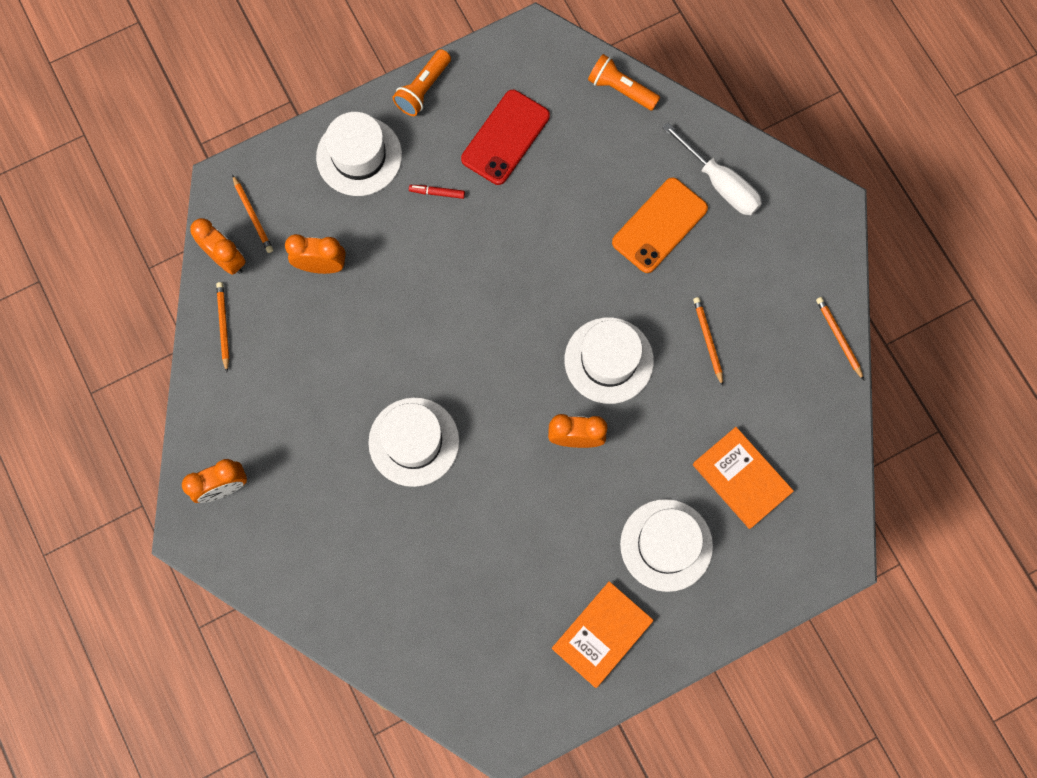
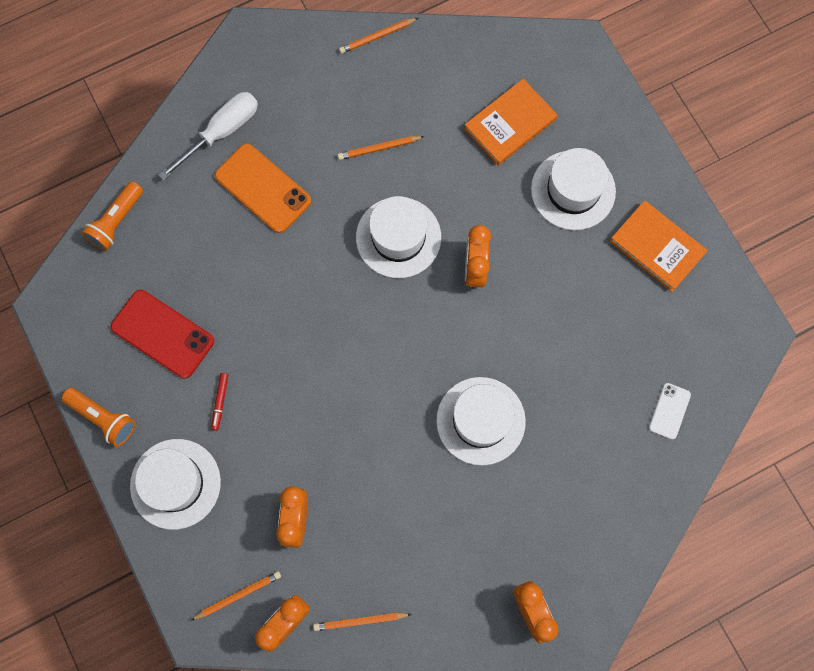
camera: 90 degrees left, 0 degrees up
(420, 638) = (669, 411): none -> white phone

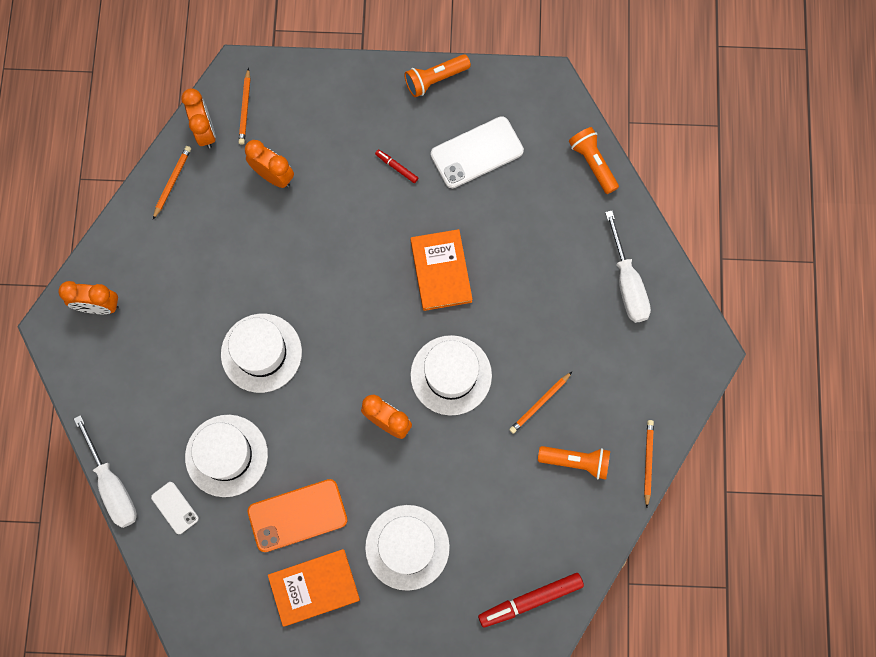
camera: 120 degrees right, 0 degrees up
(162, 334) = (477, 152): red phone -> white phone
(175, 483) = (354, 106): white hat -> white hat (226, 455)
(263, 188) = (557, 290): orange phone -> orange phone (297, 515)
(379, 148) = (540, 403): orange pencil -> orange pencil turned 150 degrees counterclockwise
(412, 93) = (576, 461): none -> orange flashlight
(510, 124) = (499, 529): orange book -> orange book (441, 271)
(552, 69) = (530, 600): none -> red marker
(687, 481) = (113, 485): none -> white screwdriver

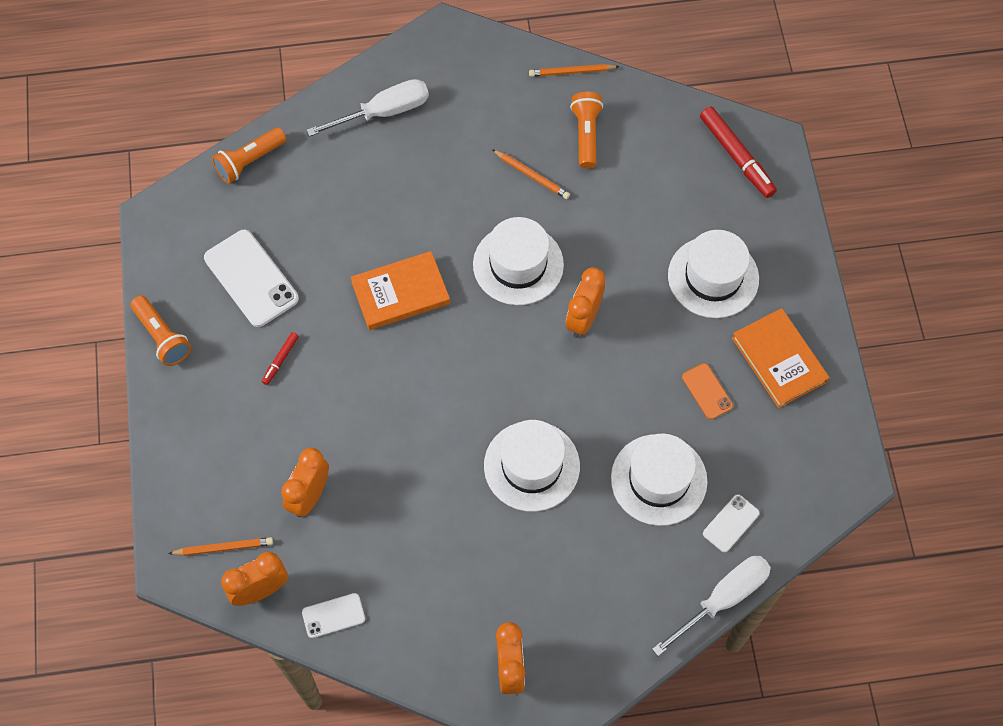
camera: 100 degrees left, 10 degrees down
(172, 182) = (333, 615): orange pencil -> white phone
(297, 515) = (707, 391): orange phone -> orange phone, size x0.53

